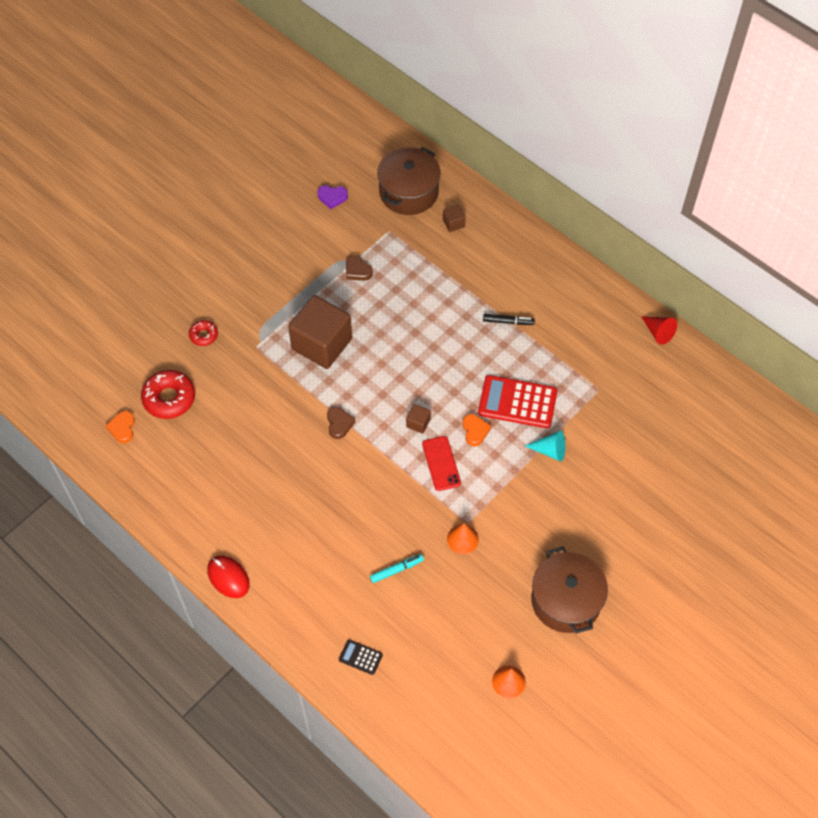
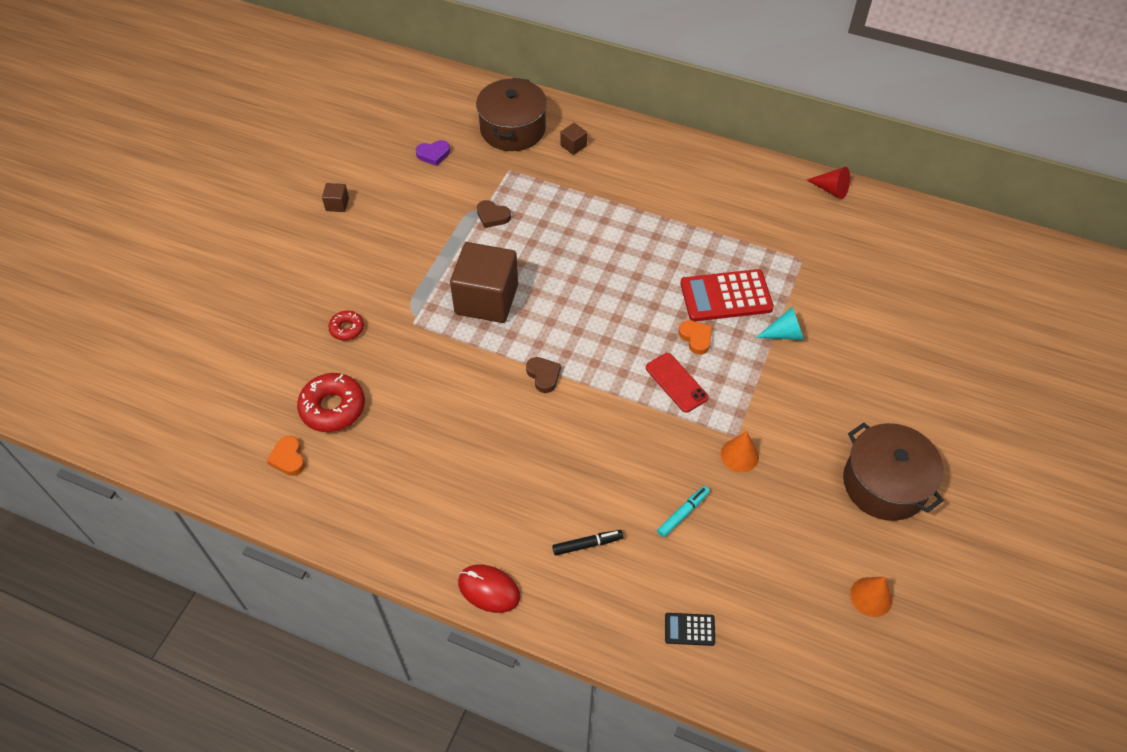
camera: 20 degrees left, 5 degrees down
(418, 423) = (631, 348): brown cube -> brown cube (337, 204)
(508, 321) = (676, 221): black marker -> black marker (587, 544)

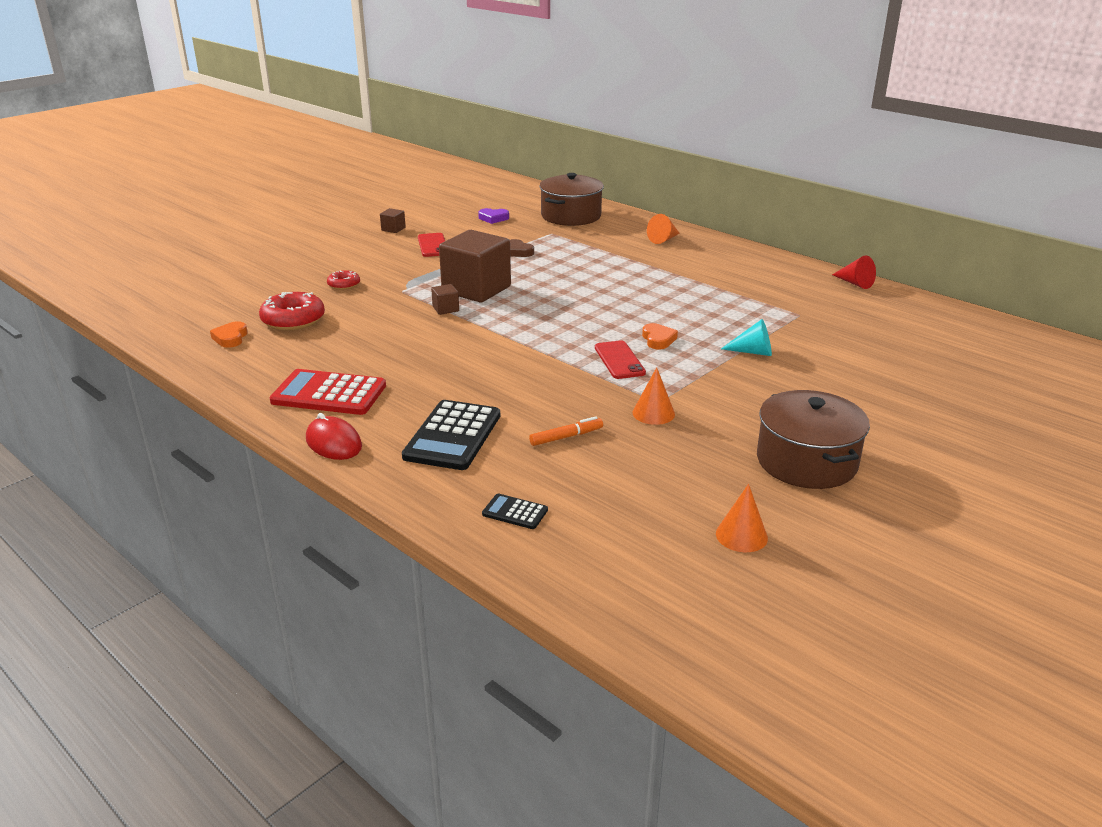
camera: 20 degrees right, 25 degrees down
(398, 227) = (433, 245): none -> red phone
(543, 376) = (493, 335): brown heart -> none
(573, 146) = (618, 230): brown cube -> brown cube (445, 309)
(587, 544) = (453, 436): black marker -> black calculator
(626, 154) = (663, 239): none -> orange cone
(683, 514) = (566, 437): turquoise marker -> orange marker
(726, 296) = (706, 322): red calculator -> red calculator (329, 394)

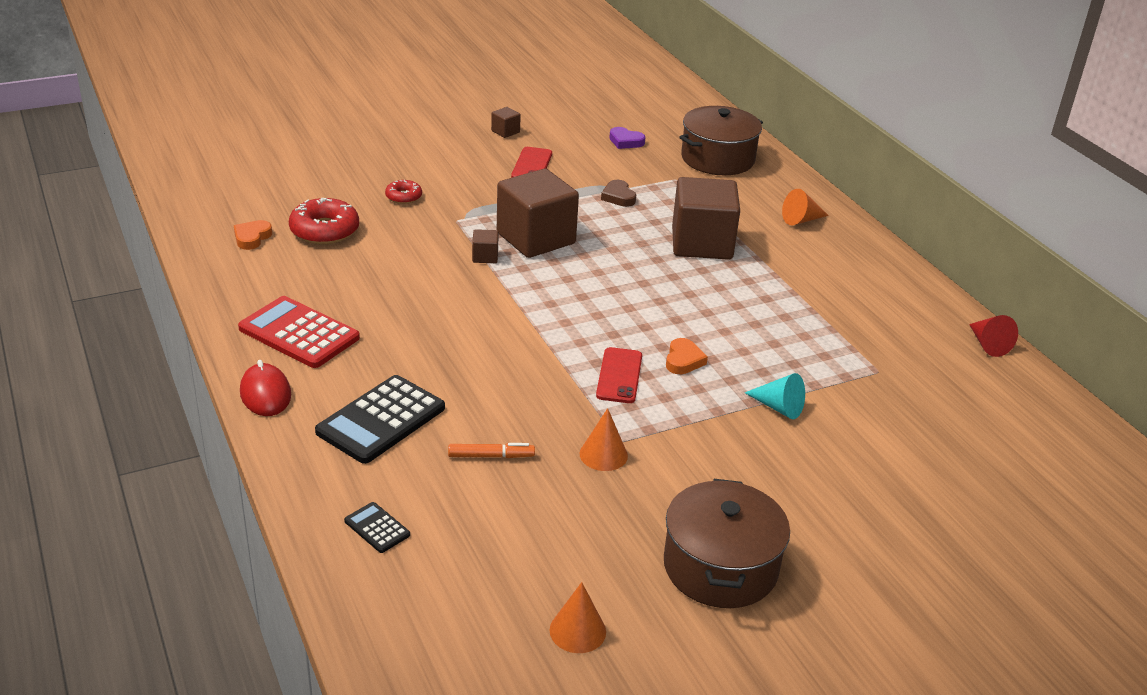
camera: 20 degrees right, 5 degrees up
(605, 267) = (702, 243): none -> brown cube

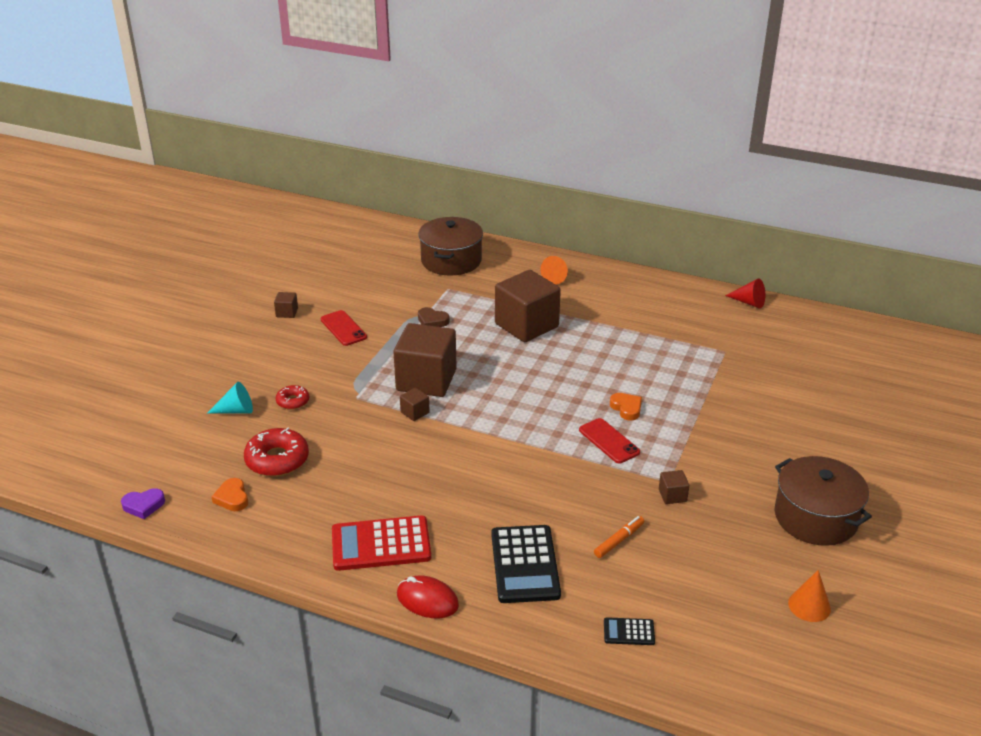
camera: 40 degrees left, 0 degrees up
(603, 454) = (672, 495): orange cone -> brown cube
(625, 141) = (377, 278): purple heart -> purple heart (143, 505)
(778, 407) = (711, 405): turquoise cone -> turquoise cone (236, 410)

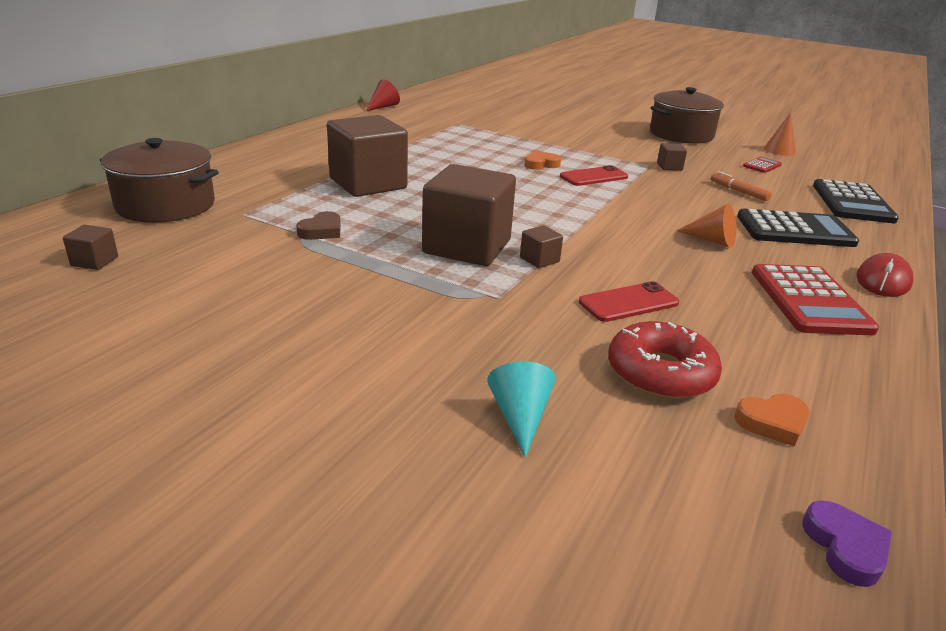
camera: 85 degrees left, 5 degrees down
(287, 312) = (199, 349): brown cube -> brown cube (94, 261)
(293, 401) = (499, 353): red donut -> none
(343, 328) = (297, 296): red phone -> red phone (628, 302)
(556, 277) = (273, 159): orange cone -> orange cone (711, 240)
(629, 632) = (852, 203): black calculator -> black calculator, size x2.10
(726, 575) = (762, 165): none -> red calculator

